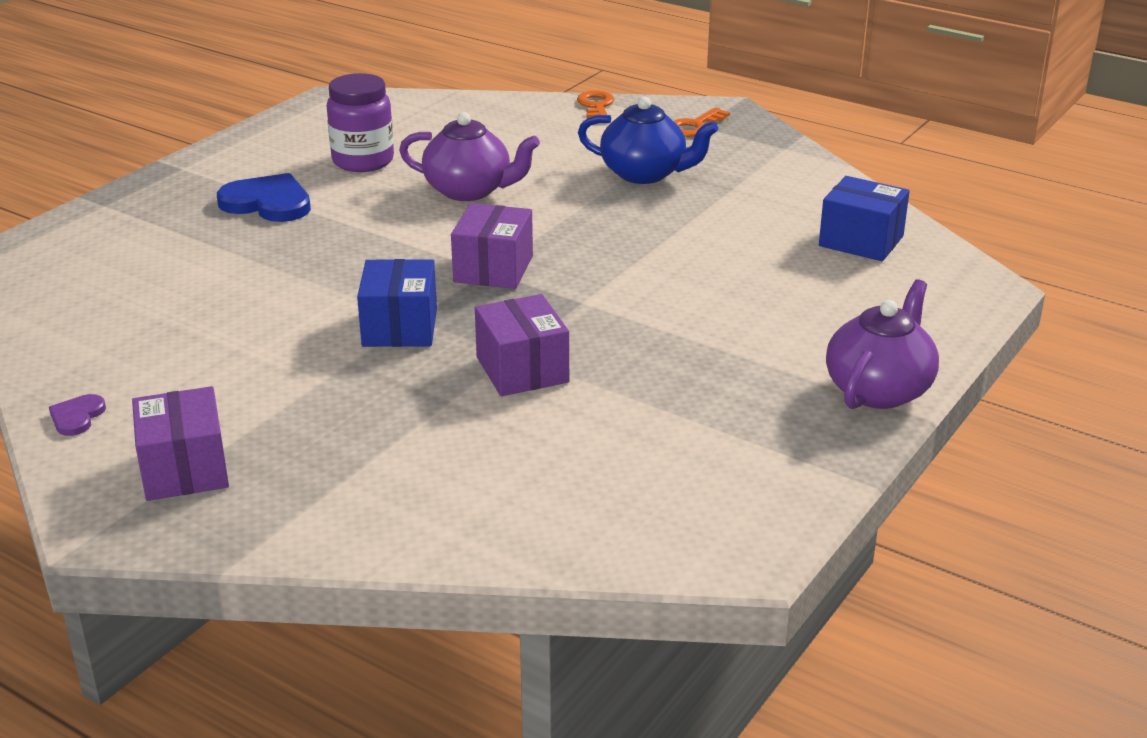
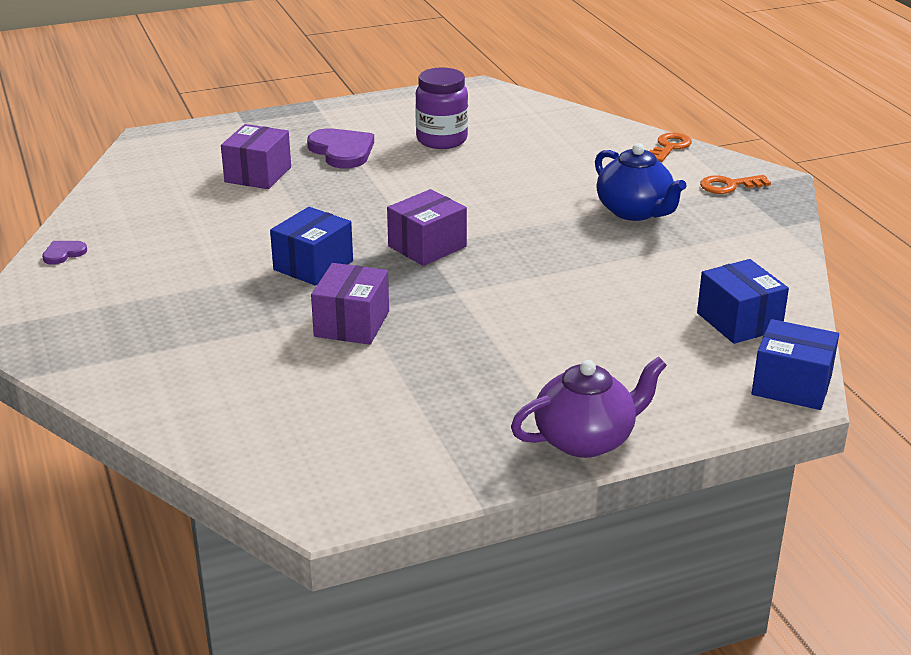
camera: 35 degrees right, 0 degrees up
(185, 469) = (77, 308): purple box -> purple box (258, 174)
(268, 203) = (342, 151): blue heart -> purple heart
(469, 190) = (486, 184): purple teapot -> none
(971, 279) = (791, 385): none -> blue box

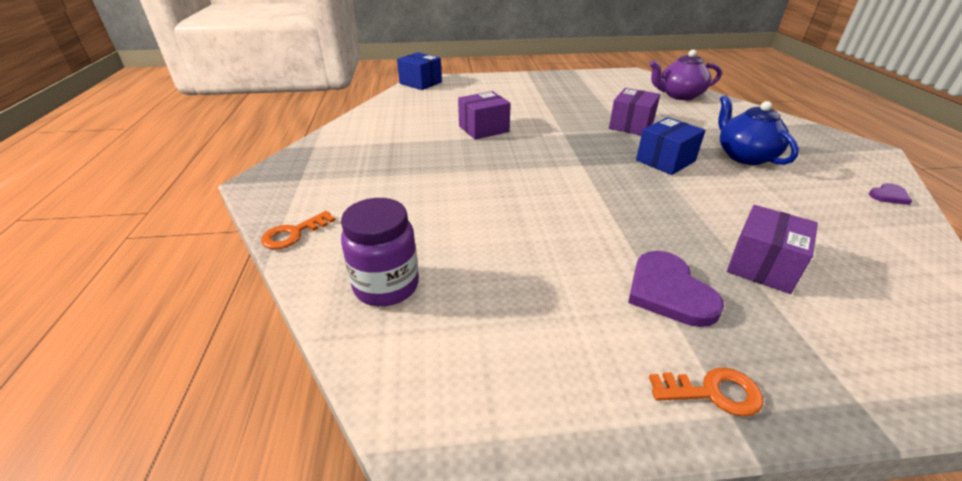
camera: 165 degrees left, 5 degrees up
(427, 246) = (578, 163): purple box -> purple box (483, 129)
(441, 140) = (538, 291): purple jar -> purple jar (386, 286)
(585, 439) = (524, 78): purple teapot -> purple teapot (679, 95)
(635, 211) = (403, 169): blue teapot -> blue teapot (744, 156)
(729, 186) = (303, 181): orange key -> orange key (713, 392)
(739, 321) = (414, 104): blue box -> none

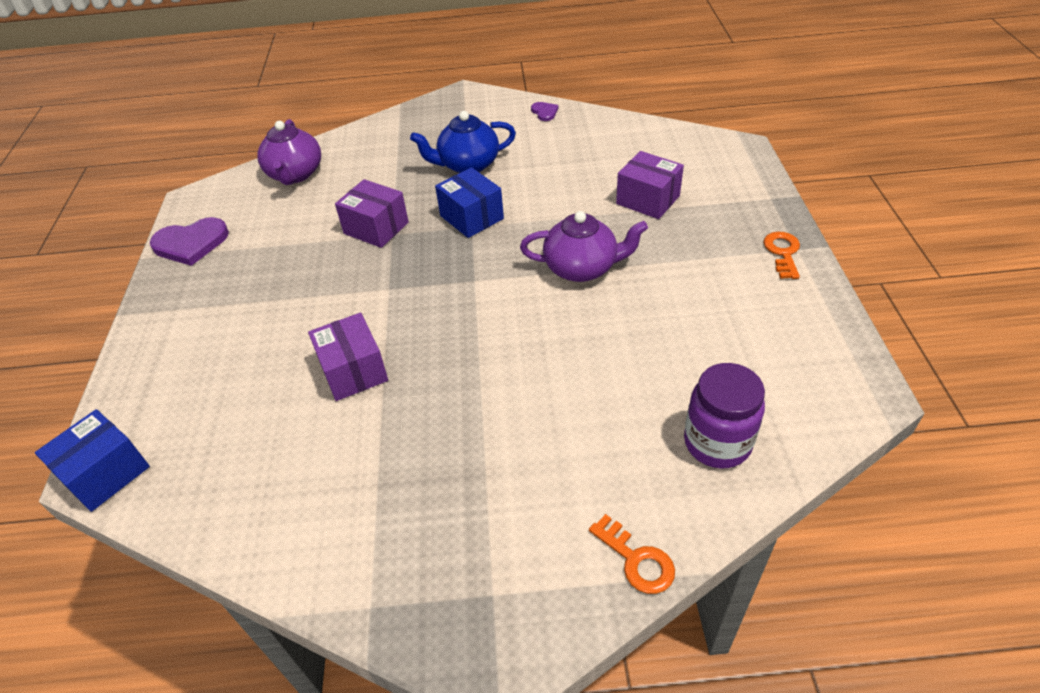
camera: 85 degrees left, 10 degrees up
(616, 216) = (582, 268): none -> purple teapot
(669, 291) = (688, 254): purple heart -> purple heart (191, 243)

